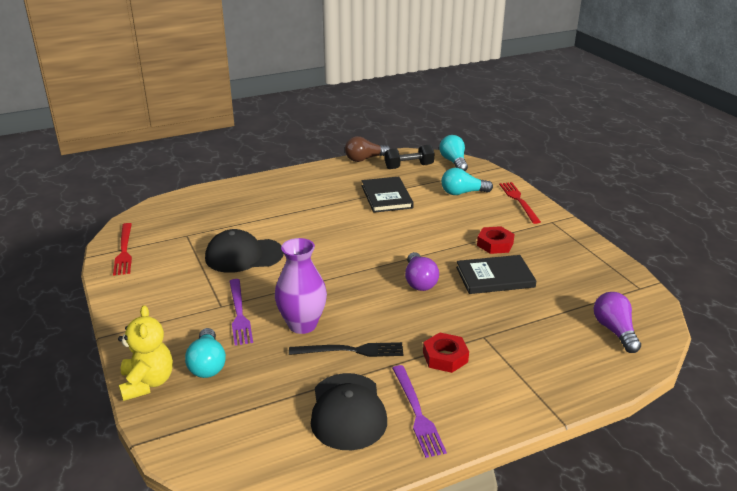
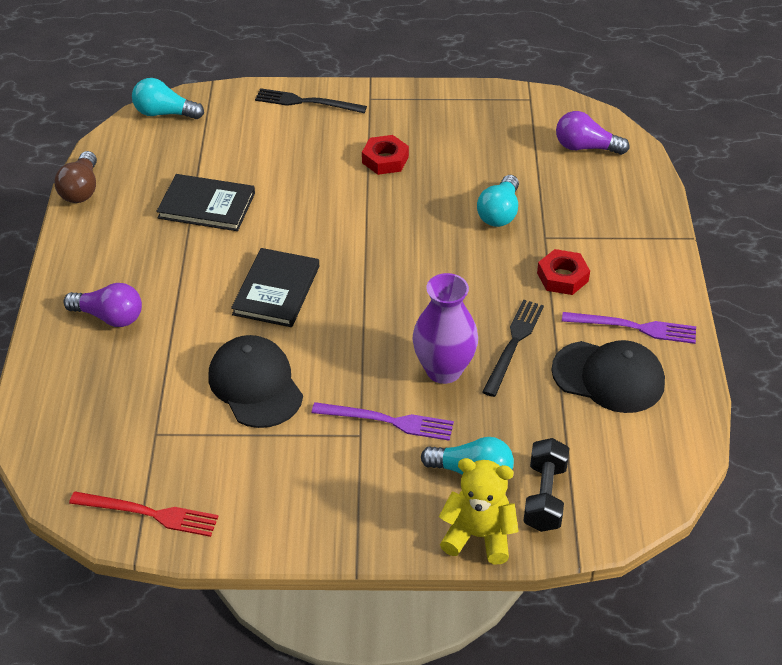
camera: 65 degrees left, 15 degrees up
(244, 255) = (255, 385): black cap -> black cap turned 135 degrees clockwise
(409, 166) = (141, 156): black dumbbell -> black dumbbell (544, 496)
(419, 281) = (419, 246): purple light bulb -> purple light bulb (109, 317)
(462, 193) = (251, 138): turquoise light bulb -> turquoise light bulb (499, 213)
(495, 277) = (449, 186): black book -> black book (276, 290)
(518, 201) = (306, 102): red fork -> black fork

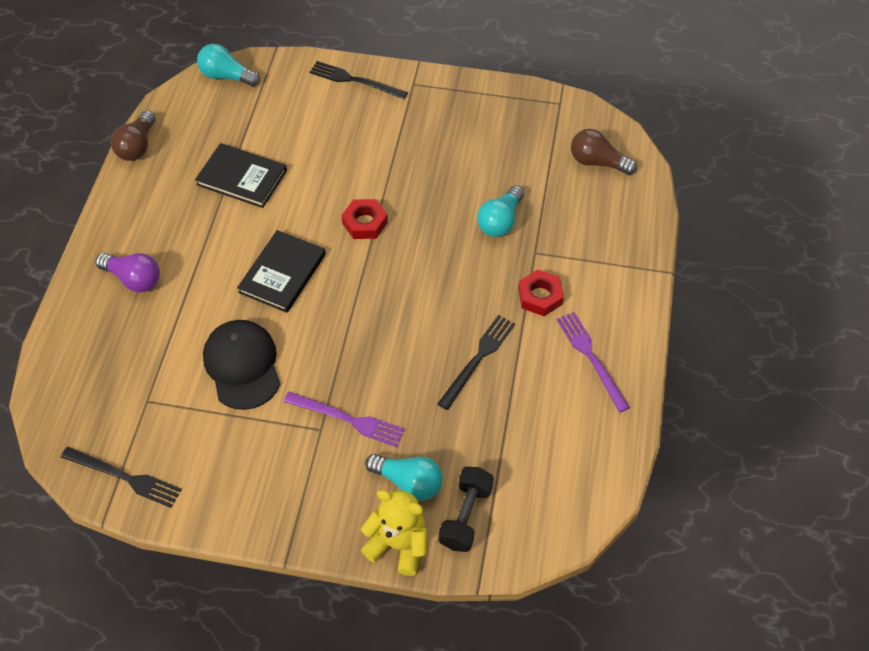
camera: 10 degrees right, 10 degrees up
(149, 513) = (125, 477): red fork -> black fork
(385, 160) = (411, 151): red nut -> red nut (365, 223)
(443, 370) = (409, 376): purple vase -> none
(585, 147) = (597, 162): purple light bulb -> brown light bulb
(608, 377) = (554, 405): black cap -> none
(634, 327) = (591, 358): purple fork -> purple fork turned 135 degrees counterclockwise

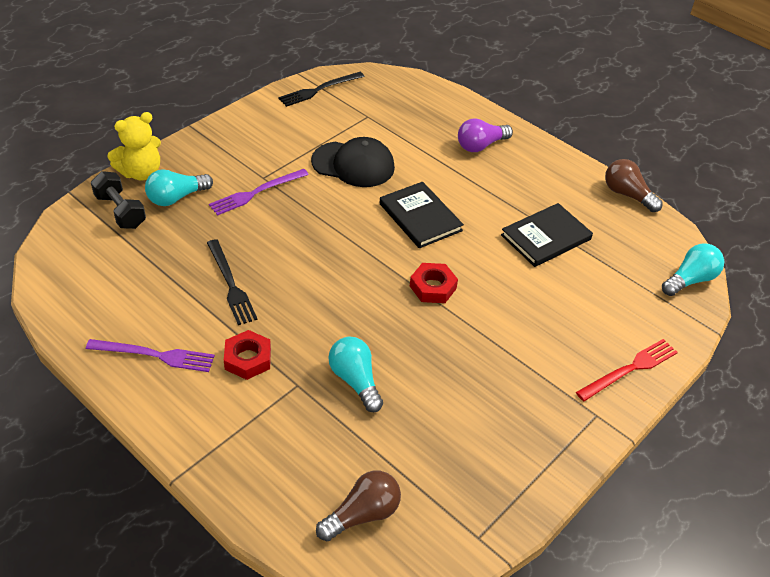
camera: 120 degrees right, 10 degrees down
(355, 80) = (629, 369): black fork -> red fork

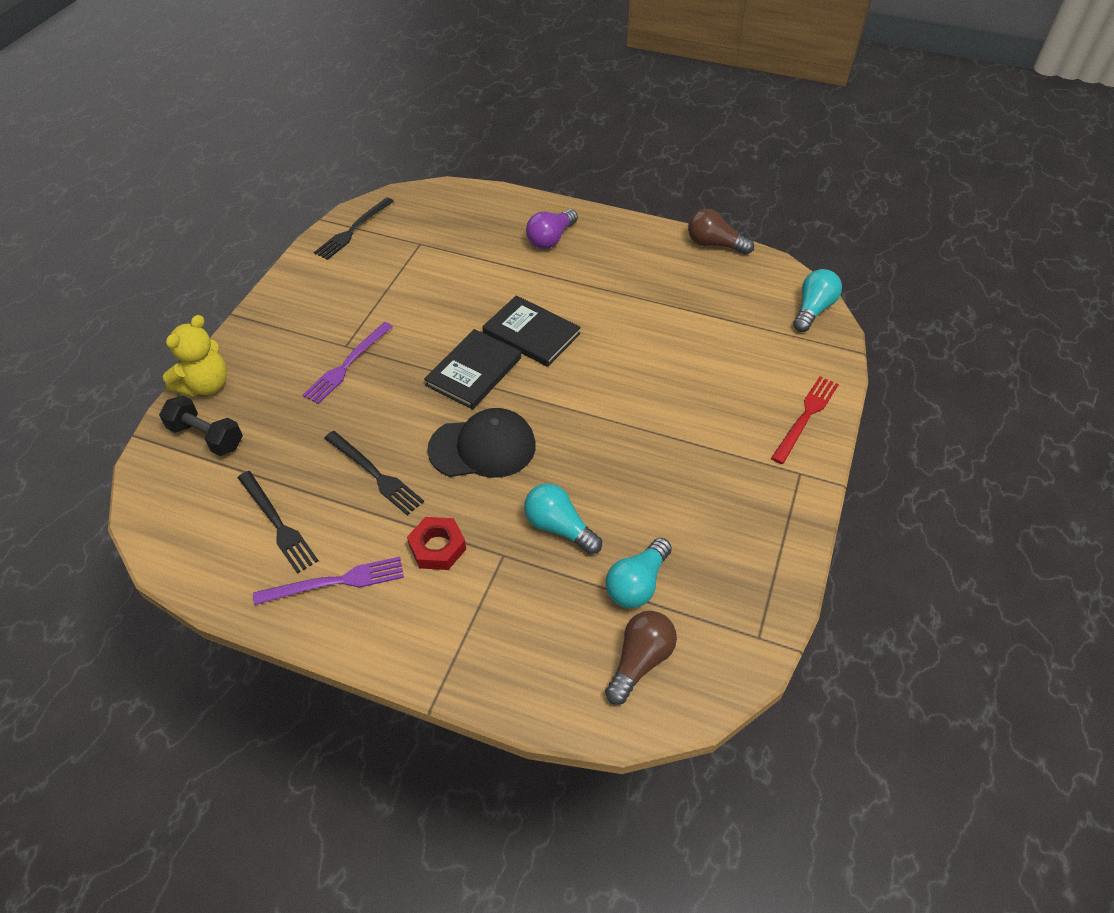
camera: 20 degrees left, 5 degrees up
(136, 295) = (277, 523): none -> black fork
(176, 198) = (262, 400): turquoise light bulb -> turquoise light bulb (637, 584)
(353, 164) = (433, 300): black cap -> black cap (482, 447)
(433, 287) = (582, 402): red nut -> none
(546, 237) = (662, 313): black book -> black book (474, 371)

